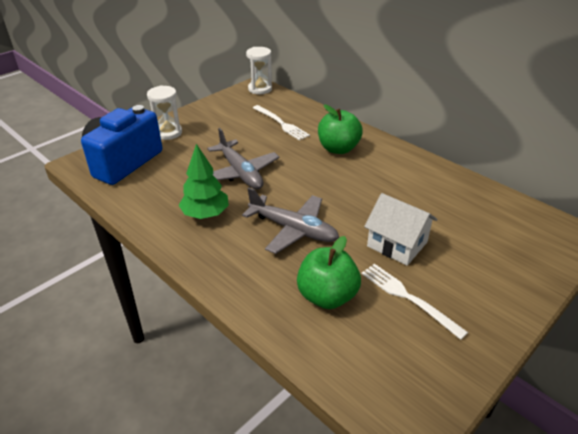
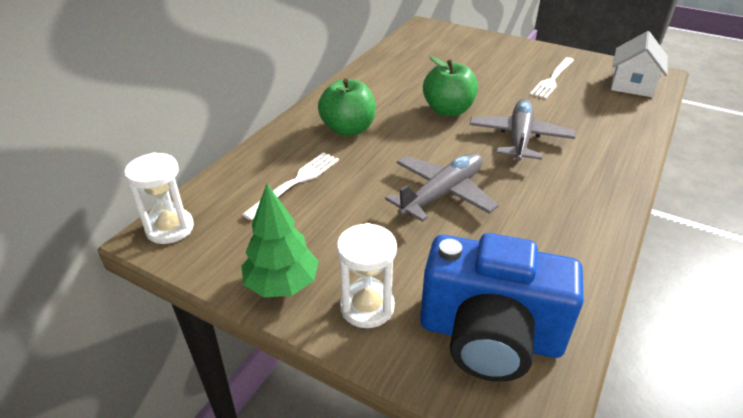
camera: 105 degrees left, 0 degrees up
(205, 214) = (544, 202): green tree -> green tree (282, 284)
(327, 296) = (586, 110): green apple -> green apple (448, 110)
(397, 244) = (494, 86): white house -> white house (632, 85)

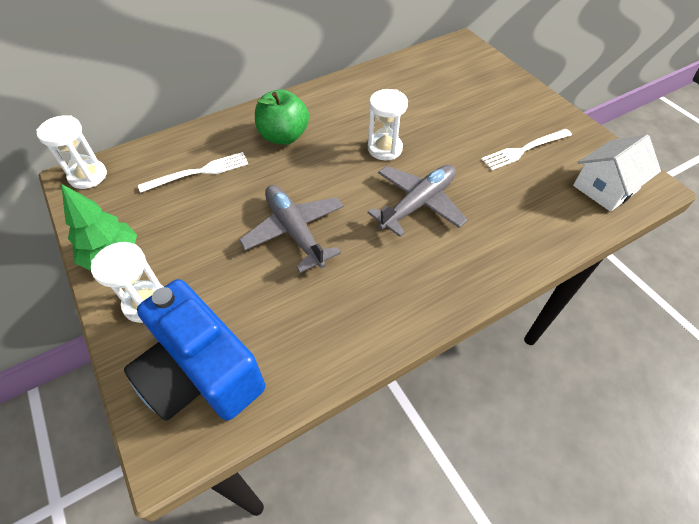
camera: 30 degrees right, 15 degrees up
(442, 193) = (294, 231): grey plane -> grey plane turned 105 degrees counterclockwise
(448, 110) = (385, 149): green apple -> white hourglass

